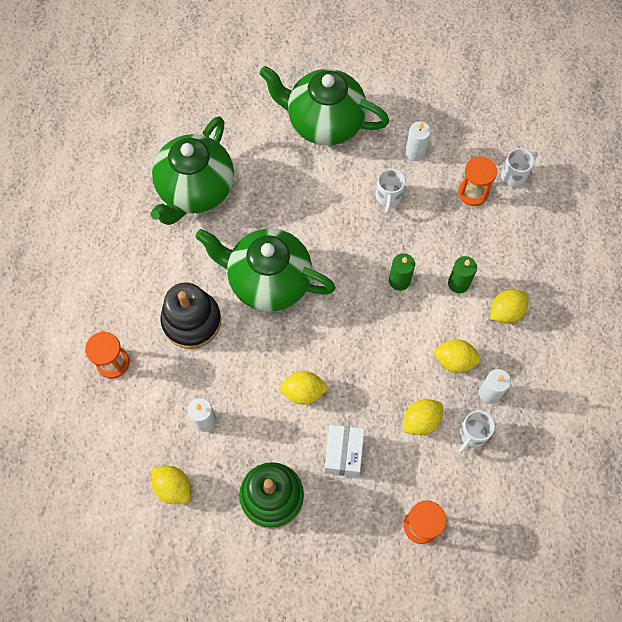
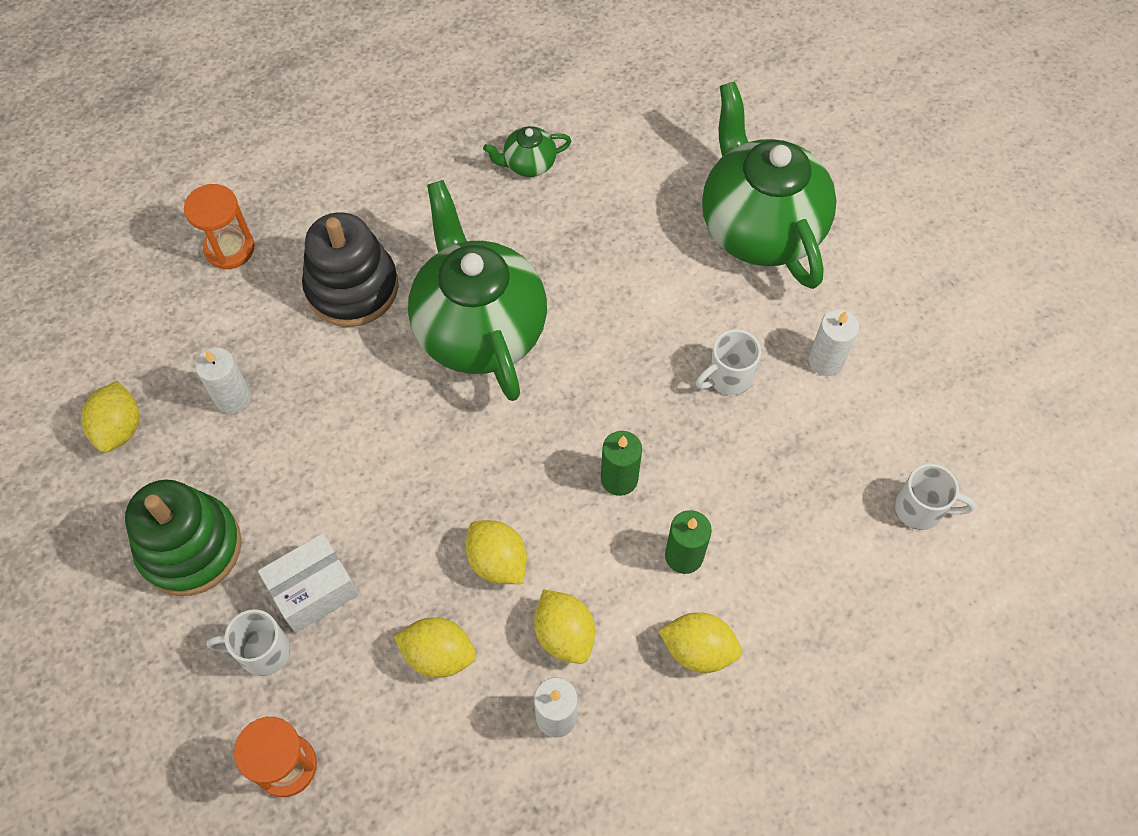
camera: 50 degrees right, 5 degrees down
(195, 190) = (528, 164): green teapot -> green teapot, size x0.42
(303, 392) = (361, 480): yellow lemon -> yellow lemon (497, 561)
(472, 434) = (473, 738): white mug -> white mug (262, 651)
(473, 193) = (838, 475): orange hourglass -> none

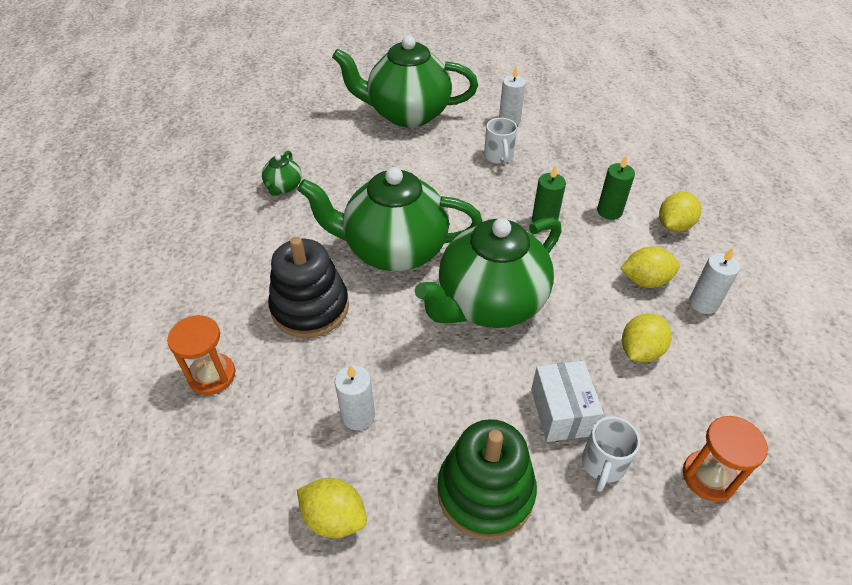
camera: 65 degrees left, 15 degrees down
(441, 464) = (489, 303): none -> green teapot
(497, 561) = (579, 297): yellow lemon -> none
(921, 509) = (616, 120): white mug -> none

